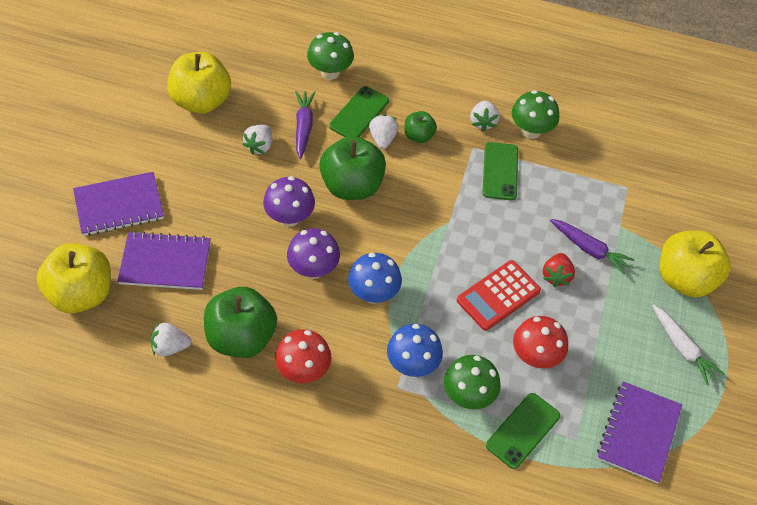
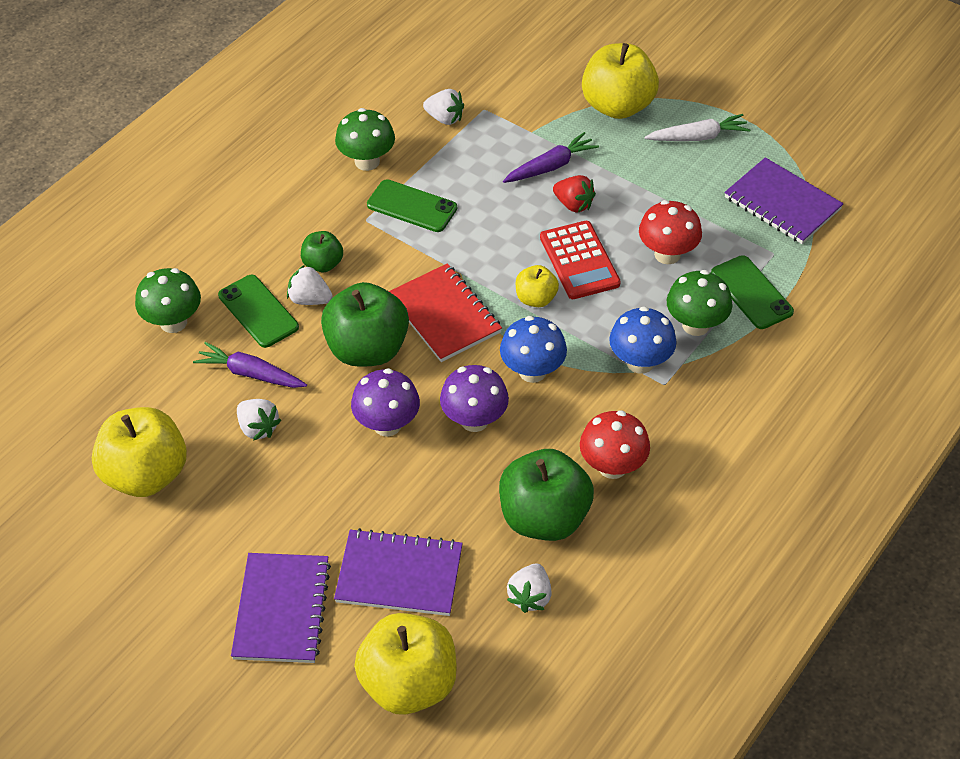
camera: 65 degrees left, 5 degrees down
(165, 263) = (399, 575): purple notebook -> purple notebook turned 75 degrees clockwise
(403, 222) = (444, 315): none -> red notebook
(446, 276) = (536, 299): none -> yellow apple
(482, 122) = (333, 199): white strawberry -> white strawberry (445, 118)

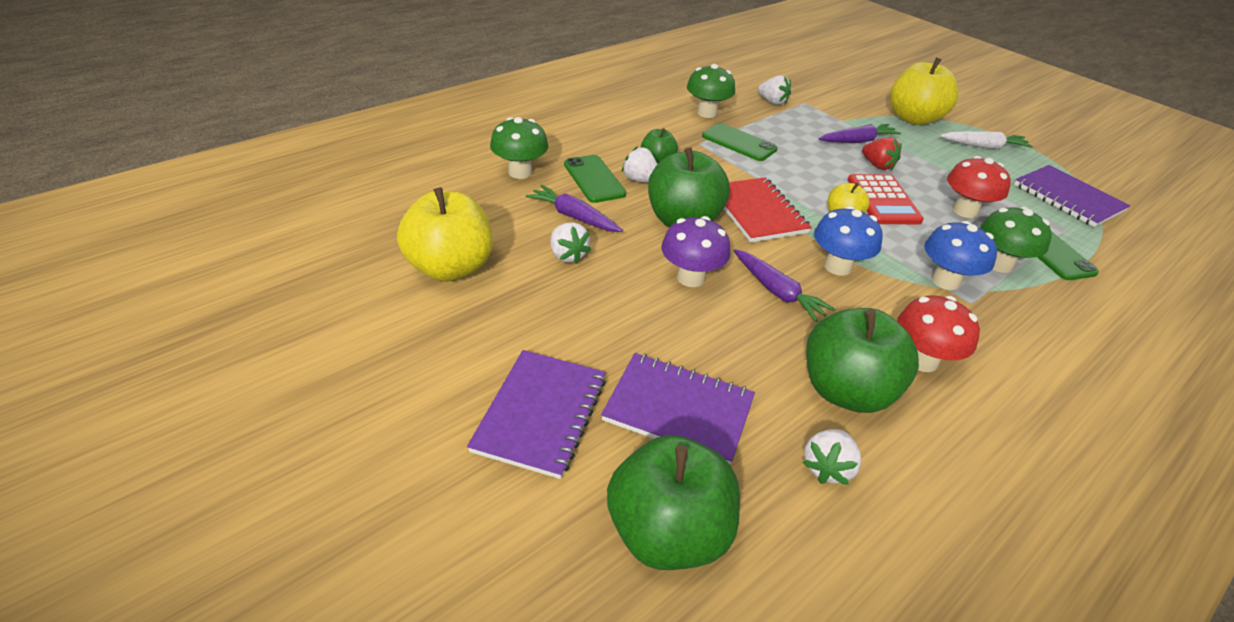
camera: 10 degrees right, 10 degrees down
(409, 683) = (668, 532): yellow apple -> green apple
(474, 420) = (777, 292): purple mushroom -> purple carrot

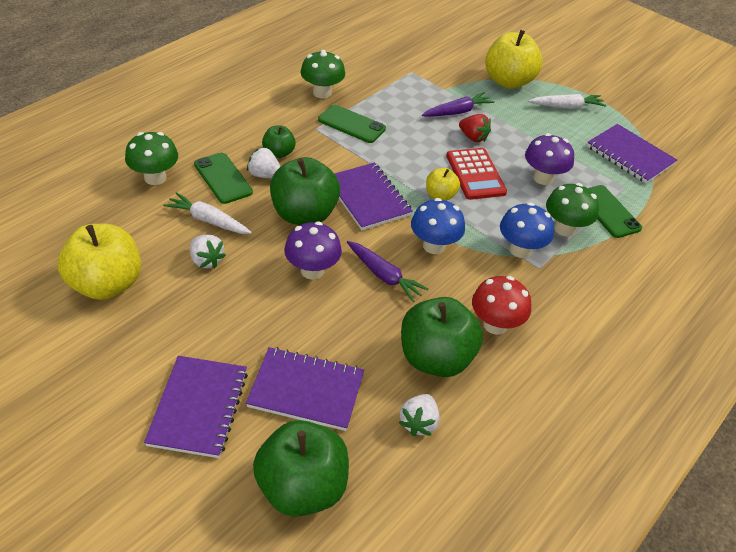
camera: 10 degrees left, 5 degrees up
(574, 217) = (208, 220): purple carrot -> white carrot
(757, 212) = (368, 198): red notebook -> purple notebook
(772, 102) = (382, 74): white strawberry -> none
(964, 211) = (543, 178): red mushroom -> purple mushroom

